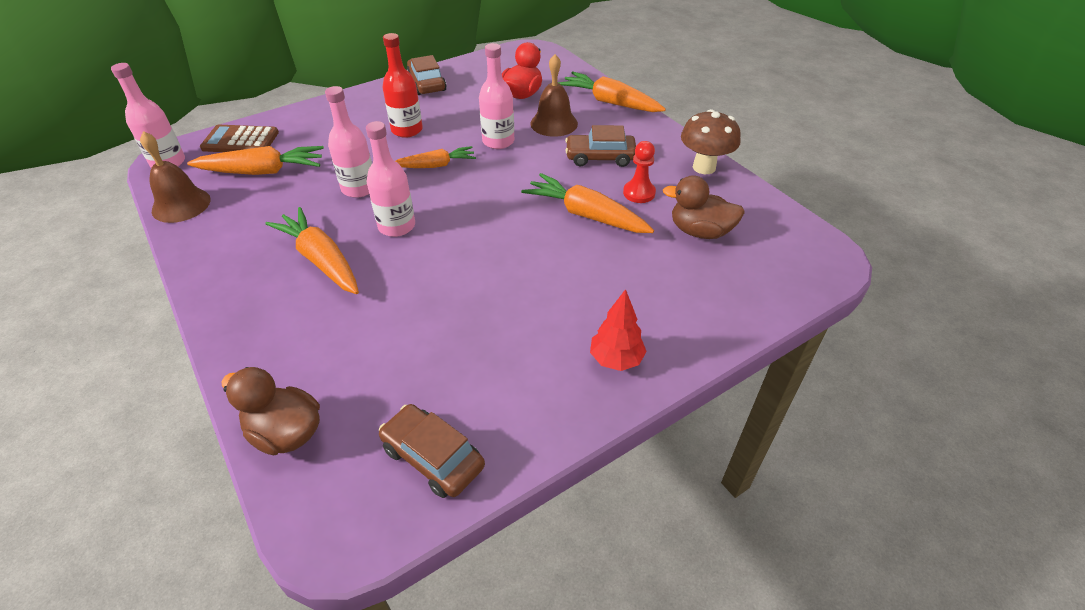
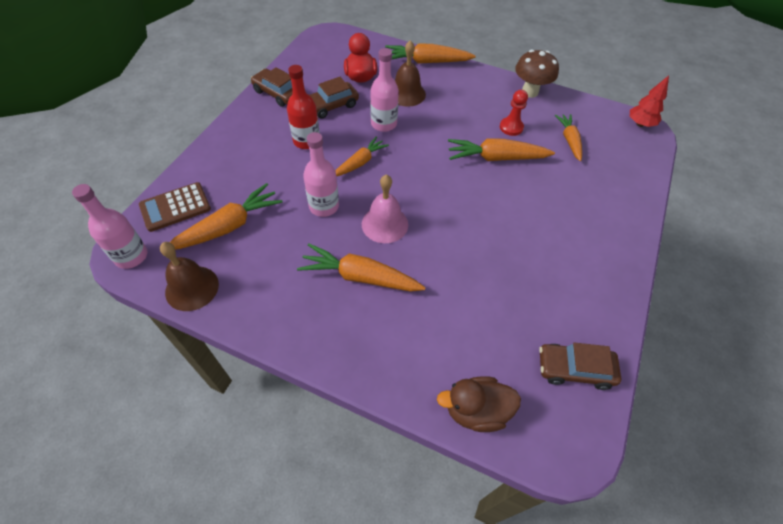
camera: 35 degrees left, 10 degrees up
(397, 226) = (385, 224): pink bottle -> pink bell
(600, 157) = (462, 109): brown car -> brown car (331, 105)
(616, 359) = (605, 249): red tree -> red tree (640, 124)
(700, 231) = (569, 140): brown duck -> orange carrot

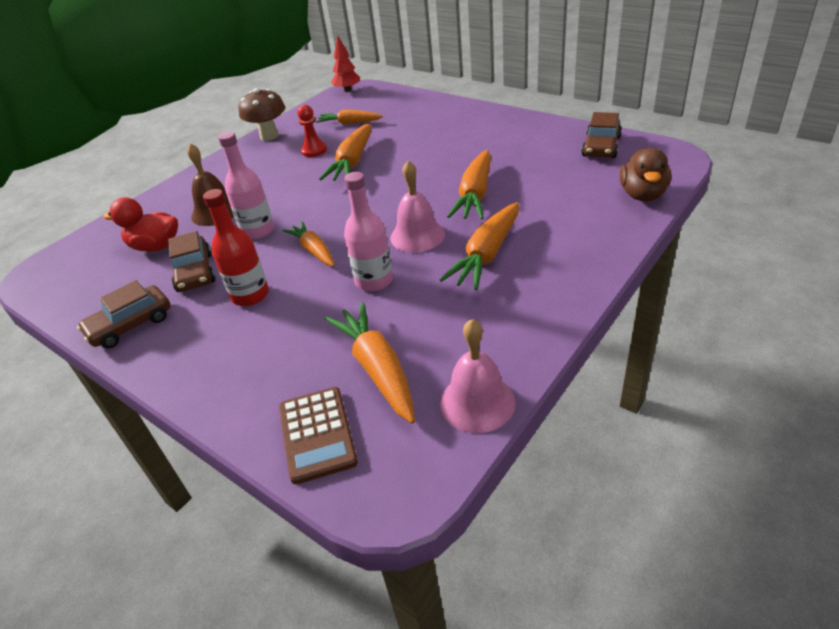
camera: 70 degrees left, 15 degrees down
(131, 256) = (402, 484): pink bottle -> none
(192, 288) = (477, 402): brown bell -> pink bell
(426, 62) = (169, 195): orange carrot -> orange carrot (475, 195)

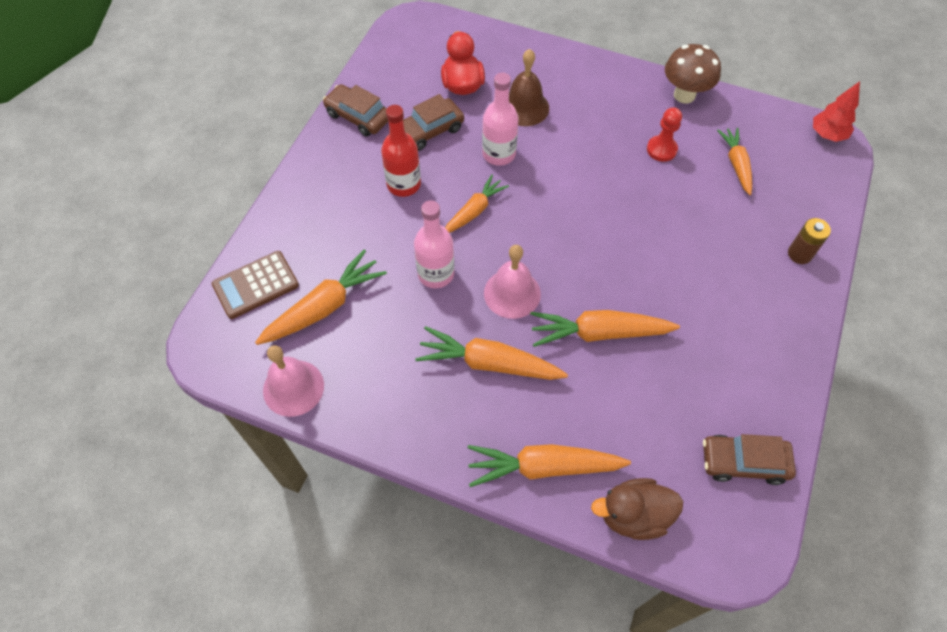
camera: 70 degrees right, 20 degrees up
(352, 162) = (643, 194): orange carrot -> orange carrot (543, 467)
(439, 110) = (799, 254): none -> brown battery

